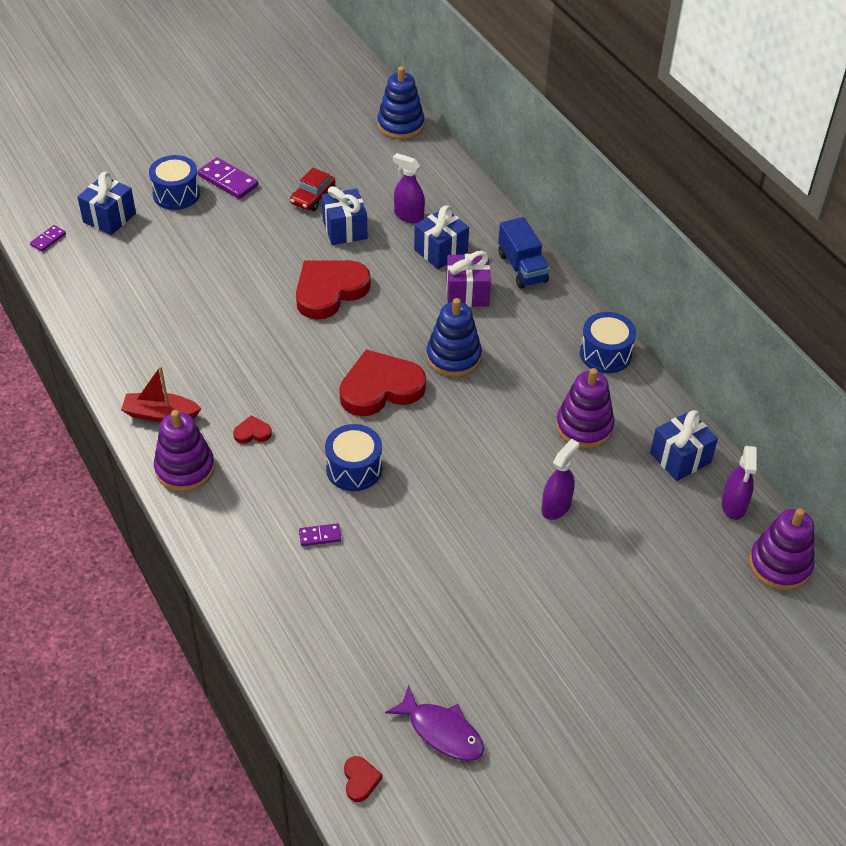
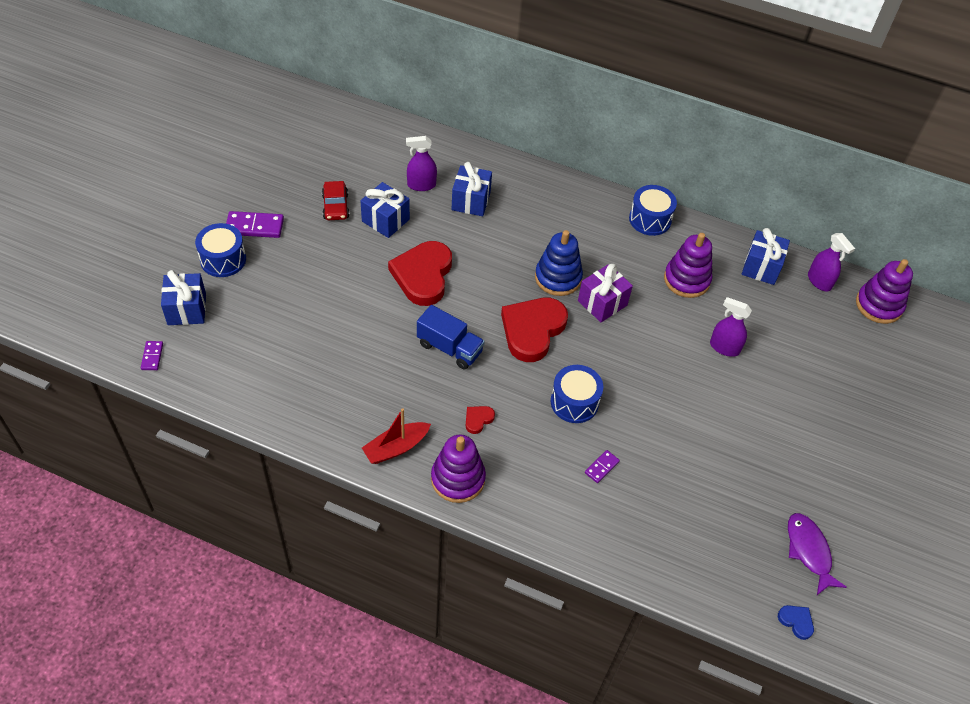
camera: 40 degrees left, 5 degrees up
(360, 780) = (796, 621): red heart -> blue heart
(400, 125) = (344, 114): blue stacking toy -> none
(441, 731) = (809, 551): purple fish -> purple fish turned 105 degrees counterclockwise
(467, 293) = (520, 224): purple gift -> purple gift (602, 303)
(522, 268) = (537, 184): blue truck -> blue truck (449, 348)
(556, 507) = (724, 347): purple spray bottle -> purple spray bottle turned 60 degrees counterclockwise

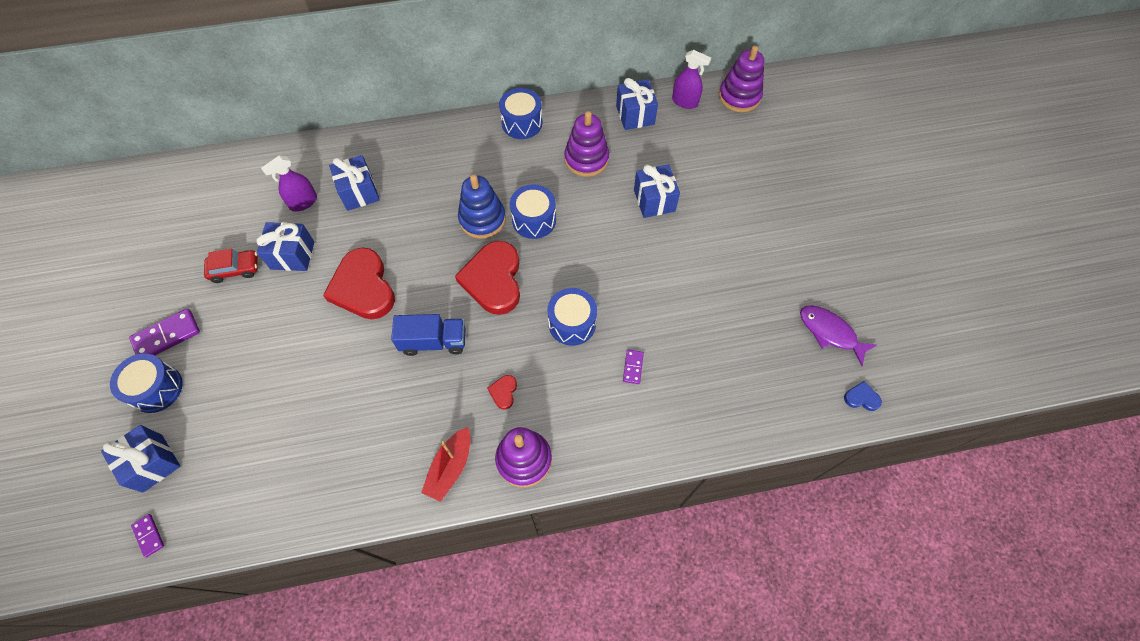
camera: 30 degrees left, 10 degrees up
(335, 206) = (235, 269): red car -> red car turned 60 degrees counterclockwise
(602, 303) = (534, 220): purple gift -> blue drum
(724, 347) = (654, 200): purple spray bottle -> blue gift

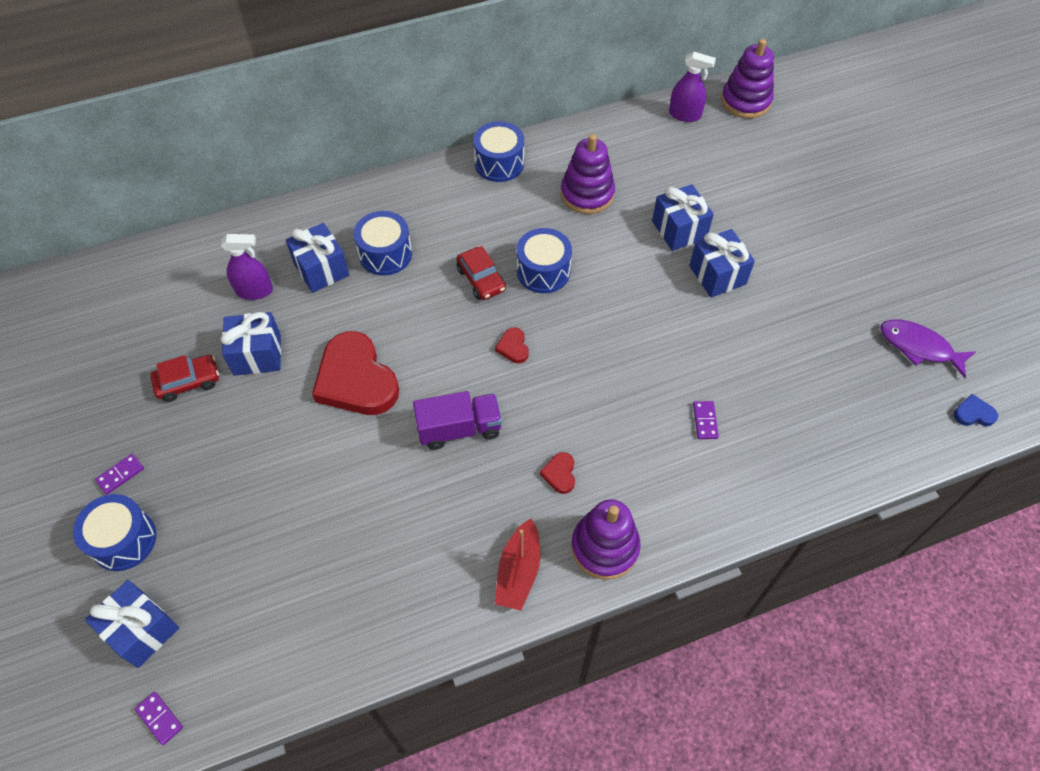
camera: 10 degrees left, 5 degrees down
(167, 336) = (120, 474): purple domino -> purple domino, size x0.56
(303, 202) = (254, 291): purple spray bottle -> purple spray bottle turned 135 degrees counterclockwise
(433, 341) = (459, 429): blue truck -> purple truck
(482, 219) = (481, 279): blue stacking toy -> red car
(493, 280) = (513, 347): red heart -> red heart, size x0.42
(572, 323) = (620, 382): blue drum -> blue drum (385, 254)
(635, 115) = (631, 137): blue gift -> blue gift (717, 275)

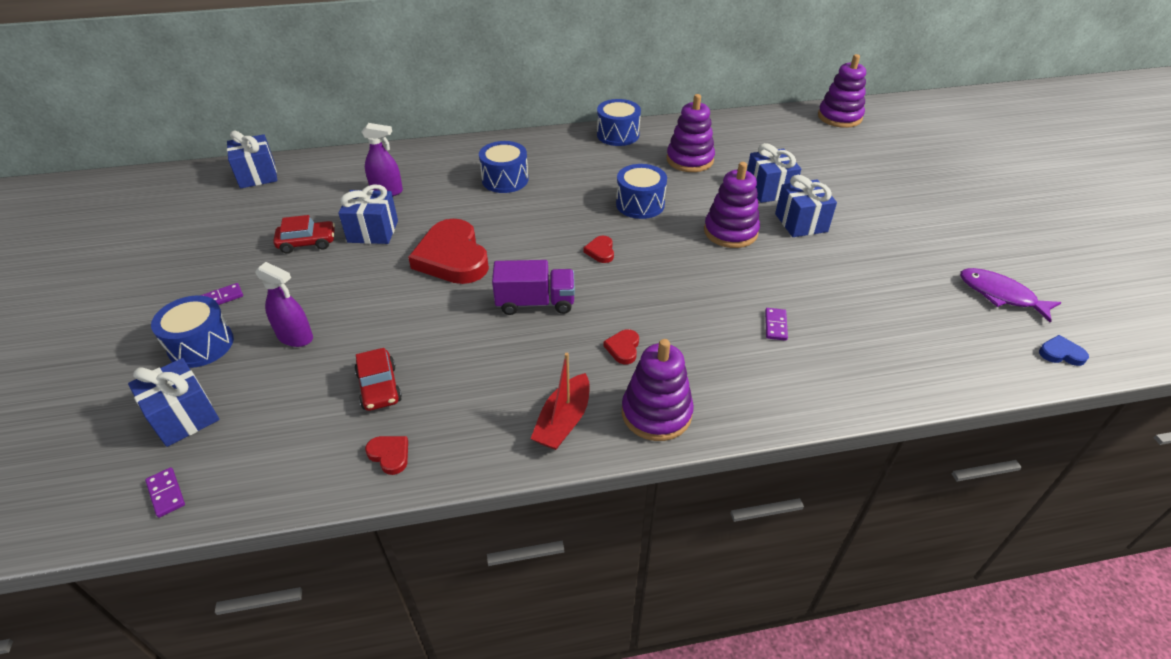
camera: 10 degrees right, 15 degrees down
(321, 269) = (447, 184): blue gift -> blue gift (257, 175)
(362, 638) = (390, 455): none -> red heart
(481, 279) = (583, 204): red car -> red car (379, 387)
(645, 299) = (730, 232): none -> purple stacking toy
(685, 115) = (784, 120): purple spray bottle -> purple spray bottle (295, 337)

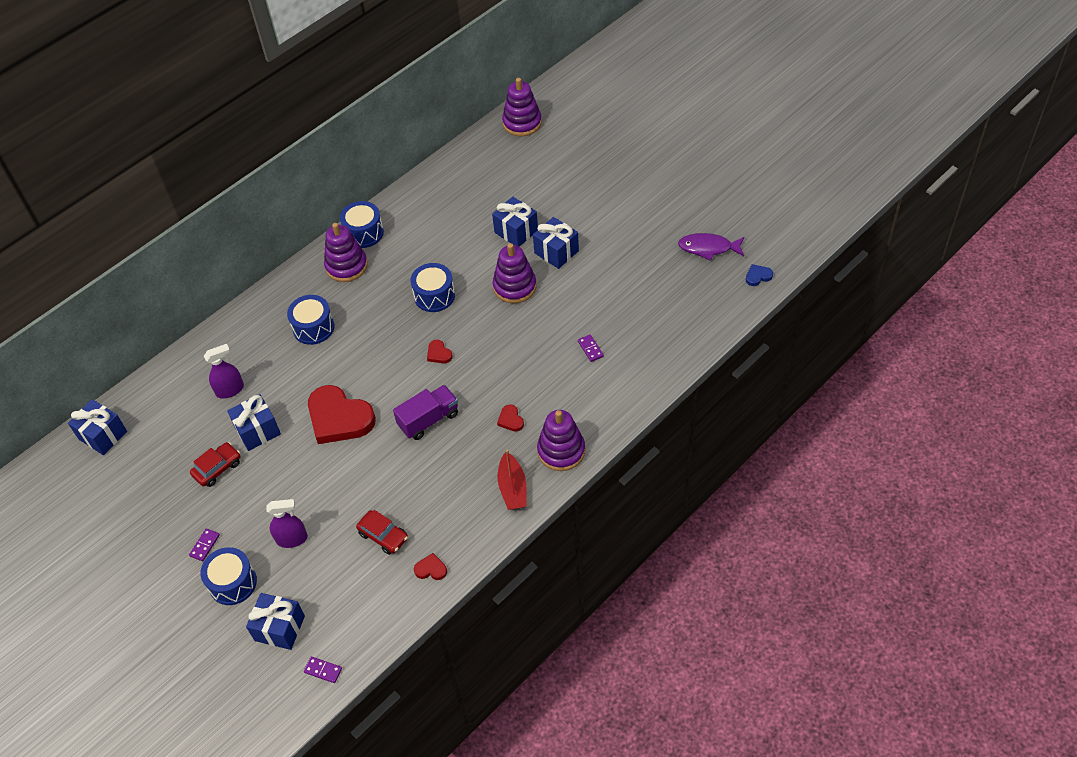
camera: 30 degrees left, 10 degrees up
(690, 160) = (439, 231): purple stacking toy -> purple stacking toy (346, 266)

